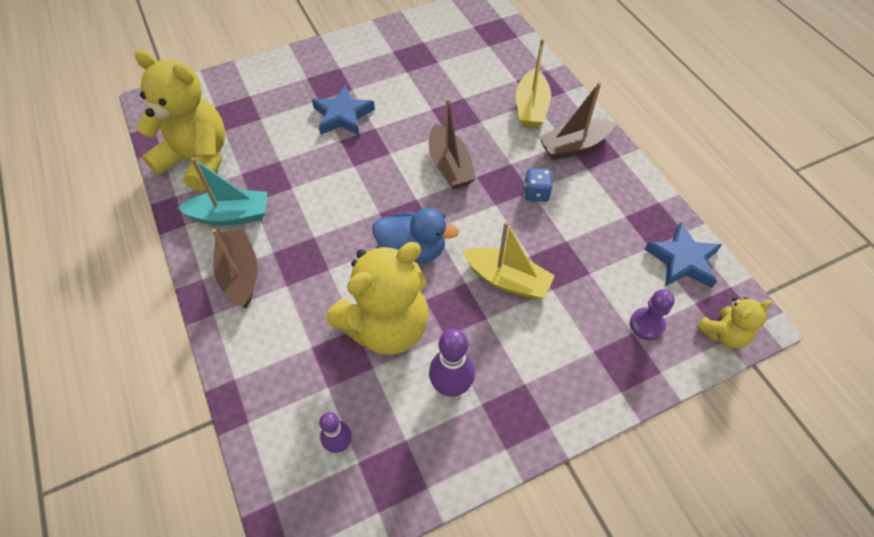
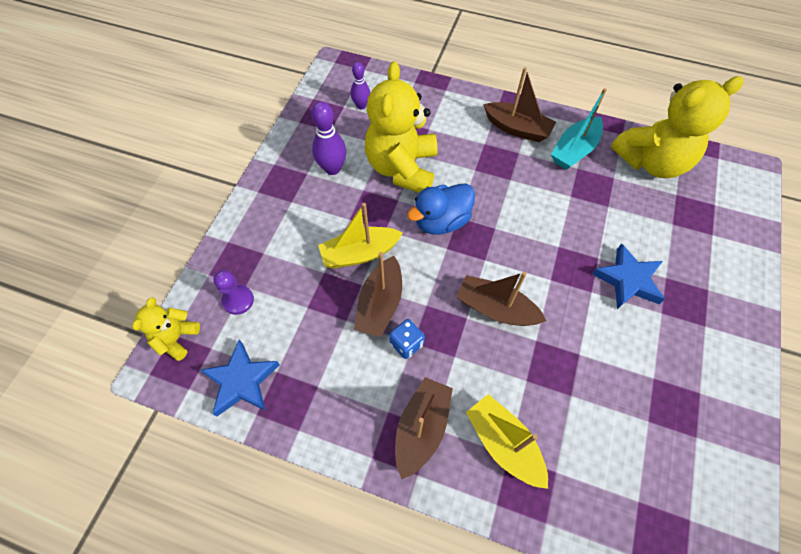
camera: 135 degrees right, 5 degrees up
(529, 231) = (380, 304): none -> brown boat

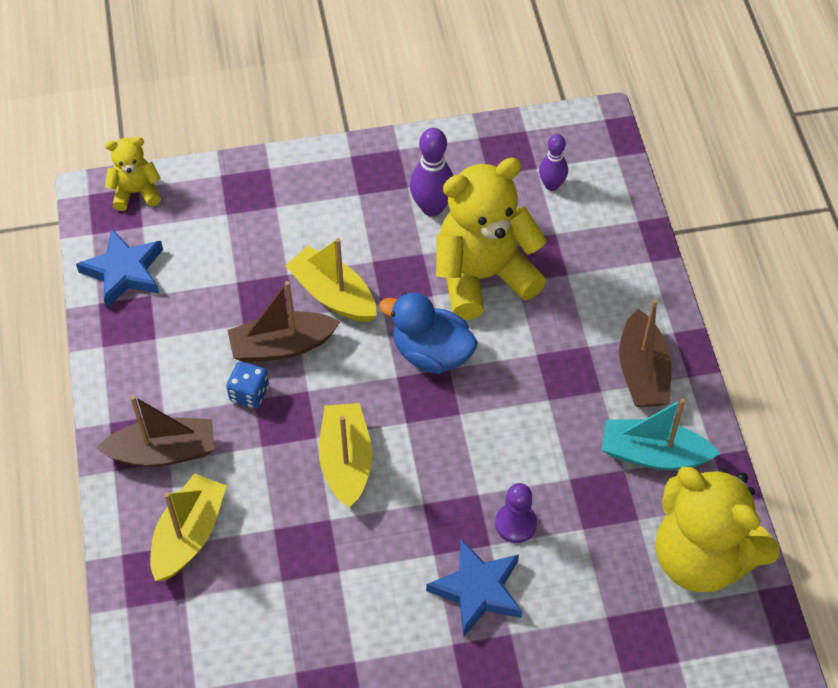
camera: 60 degrees right, 5 degrees down
(238, 300) = (207, 218): purple pawn -> purple pawn (515, 524)
(495, 308) = (346, 461): brown boat -> yellow boat

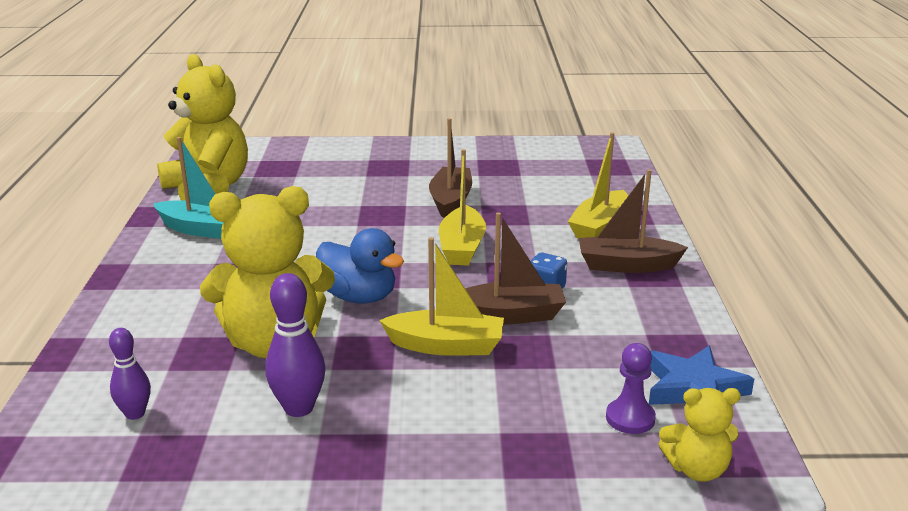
camera: 170 degrees left, 30 degrees down
(333, 295) = (446, 346): yellow boat -> yellow boat turned 45 degrees counterclockwise
(478, 590) = (380, 190): blue star -> none
(515, 524) = (335, 211): purple pawn -> purple pawn (630, 418)
(642, 372) = (168, 269): brown boat -> brown boat (451, 201)

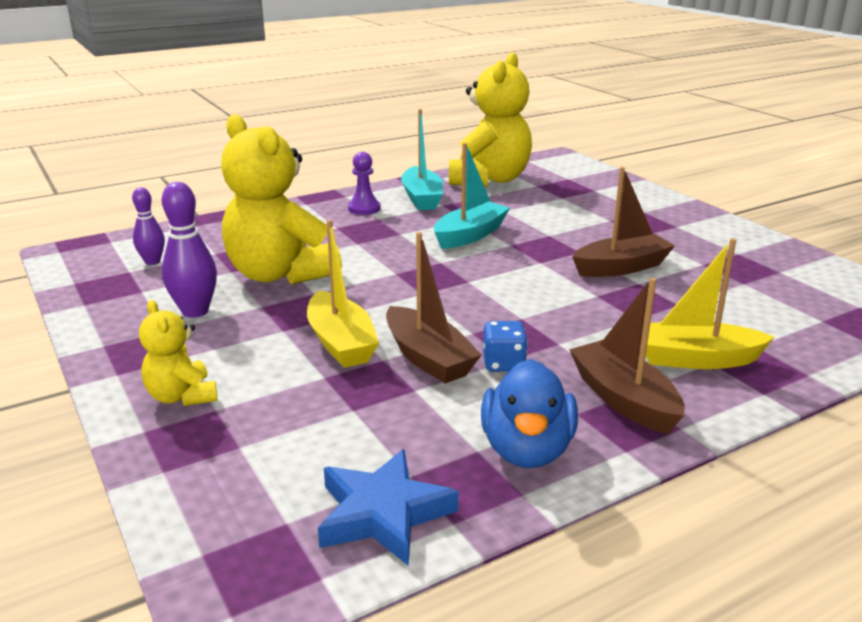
camera: 60 degrees right, 0 degrees up
(316, 234) = (470, 235): none -> turquoise boat
(358, 297) = (385, 282): blue duck -> blue duck (527, 450)
(462, 247) = (533, 299): yellow boat -> none
(630, 418) = (288, 480): purple pawn -> purple pawn (364, 209)
(697, 469) = (215, 552): yellow teddy bear -> yellow teddy bear (182, 396)

